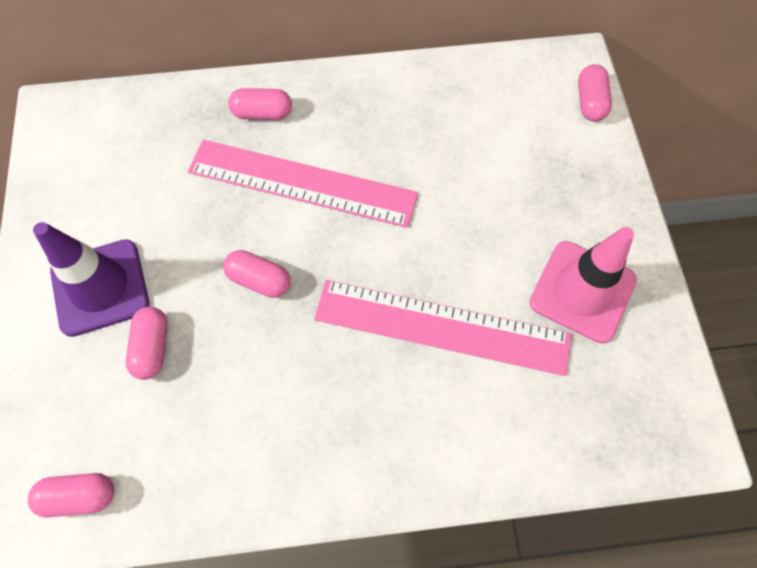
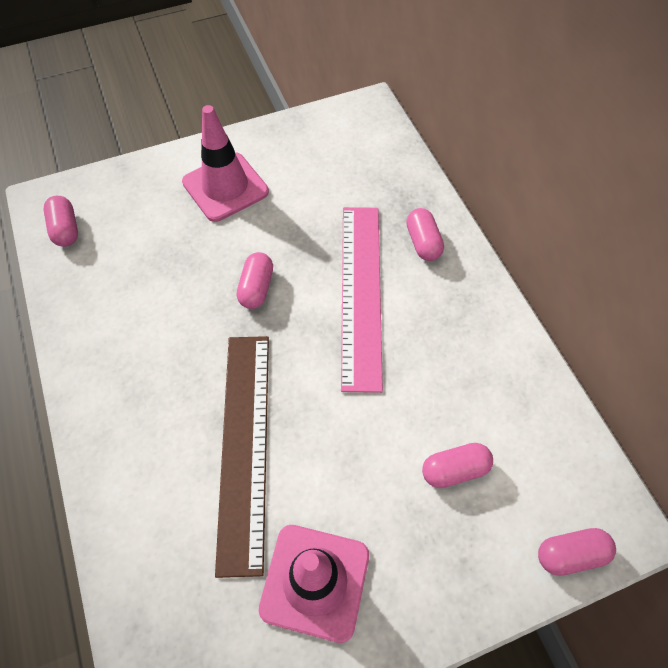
camera: 75 degrees right, 5 degrees down
(100, 287) = (225, 187): purple traffic cone -> pink traffic cone
(152, 348) = (183, 235): pink capsule -> pink capsule (454, 470)
(442, 327) = (244, 446): pink ruler -> brown ruler

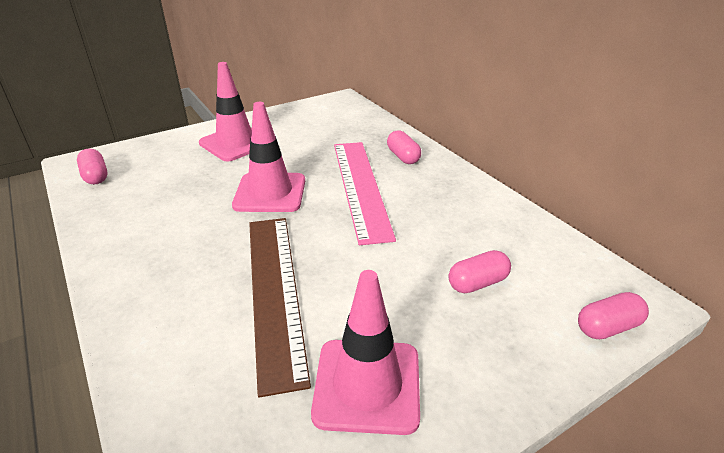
camera: 10 degrees left, 25 degrees down
(256, 288) = (270, 193): pink capsule -> pink traffic cone

